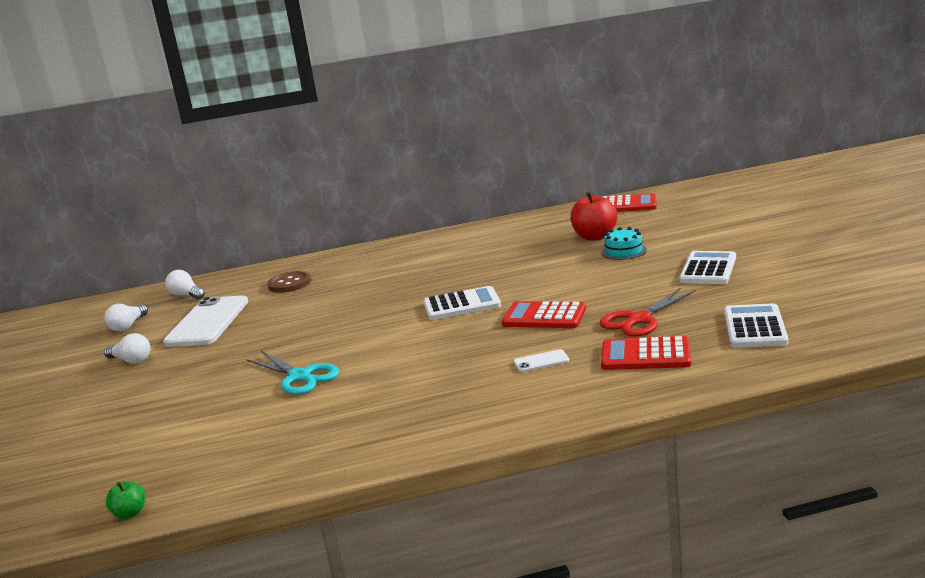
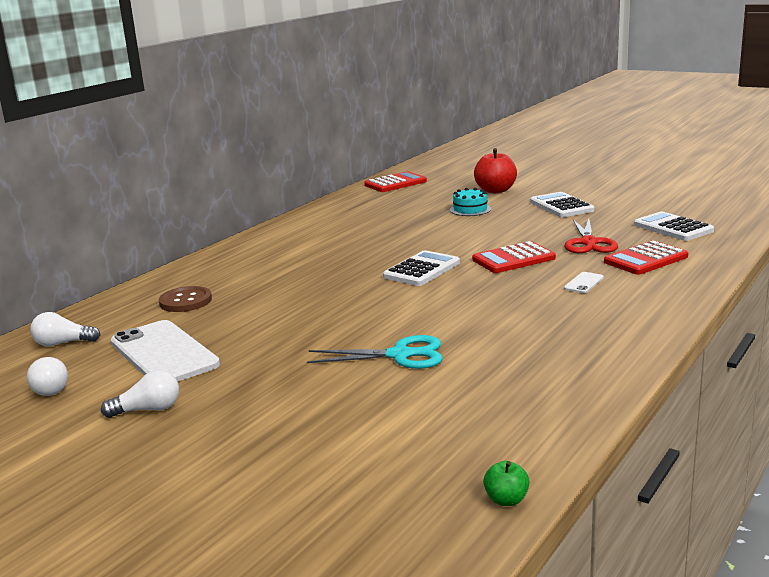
camera: 45 degrees left, 0 degrees up
(594, 237) = (421, 206): red apple -> red apple (495, 190)

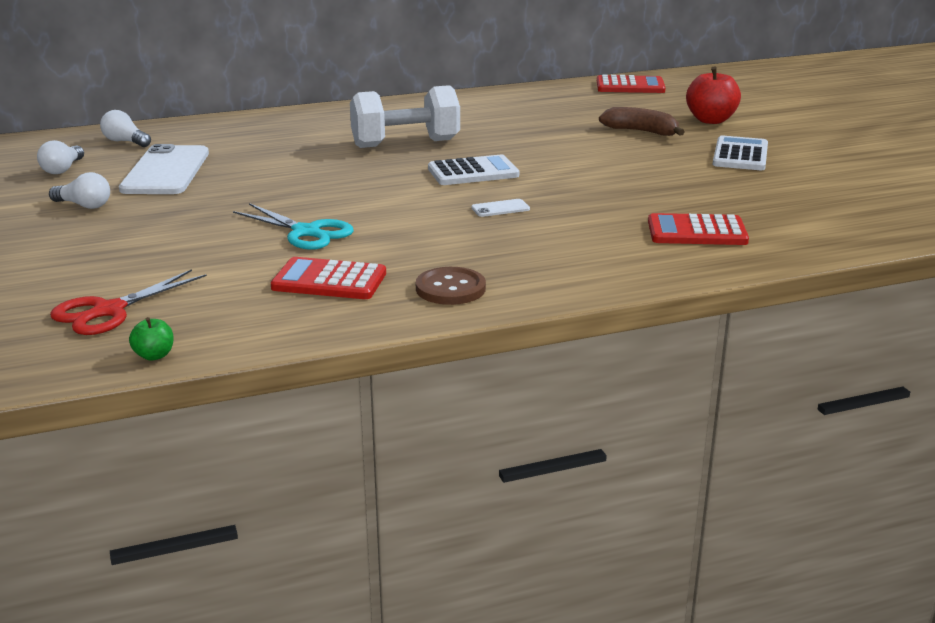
camera: 35 degrees right, 5 degrees up
(185, 301) = (254, 138): brown button -> brown button (450, 288)
(325, 266) = (405, 143): none -> white dumbbell
(470, 209) = (641, 131): turquoise cake -> brown banana
(513, 259) = (572, 189): red calculator -> red calculator (329, 281)
(583, 283) = (583, 231): white phone -> white phone (500, 208)
(589, 243) = (679, 198): red scissors -> red scissors (108, 311)
(673, 228) = (805, 212): white calculator -> none

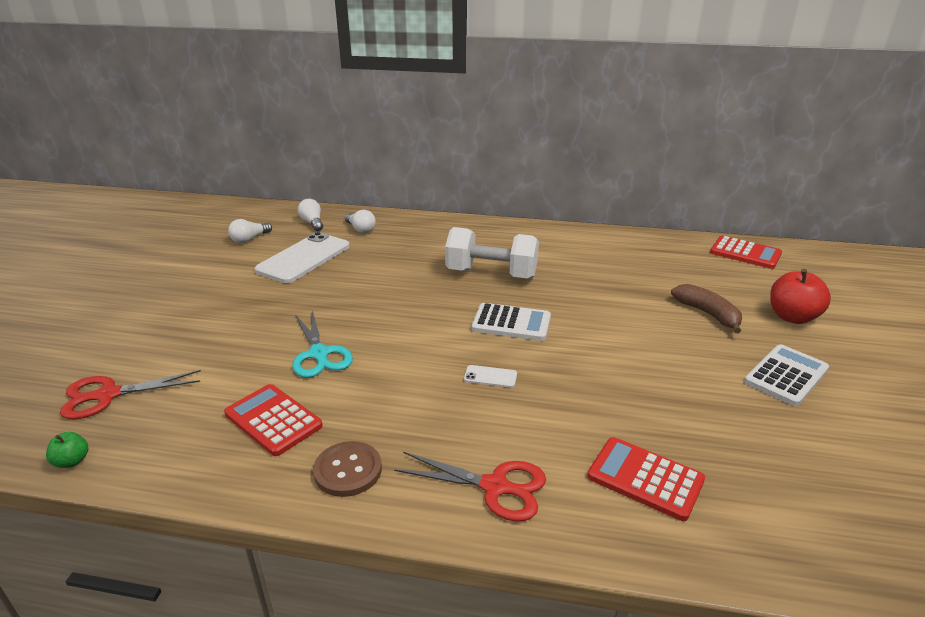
camera: 30 degrees right, 5 degrees up
(84, 205) = (221, 278): white light bulb -> white light bulb (360, 229)
(589, 264) = (496, 487): none -> red scissors

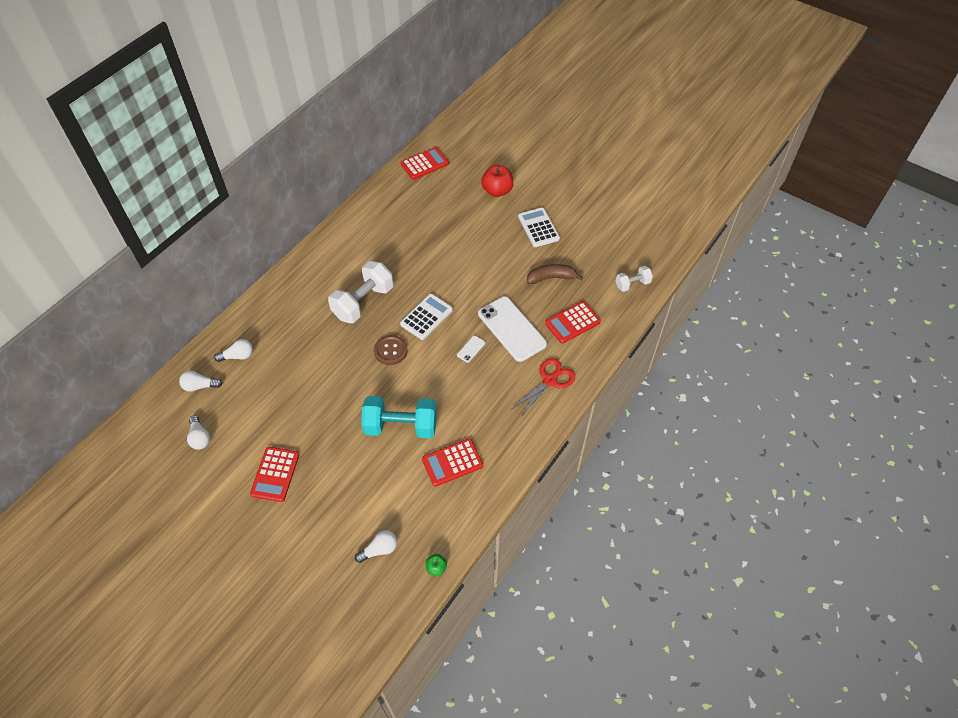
camera: 65 degrees left, 25 degrees up
(107, 395) = (379, 549): red scissors -> white light bulb
(214, 289) = (275, 474): none -> red calculator
(304, 258) = (262, 406): white phone -> white phone (512, 329)
(319, 354) = (401, 426): turquoise scissors -> turquoise dumbbell
(348, 470) = (509, 437): brown button -> brown button (390, 351)
(708, 314) = (473, 223): brown banana -> brown banana (551, 278)
(833, 546) = (632, 284): none -> white dumbbell

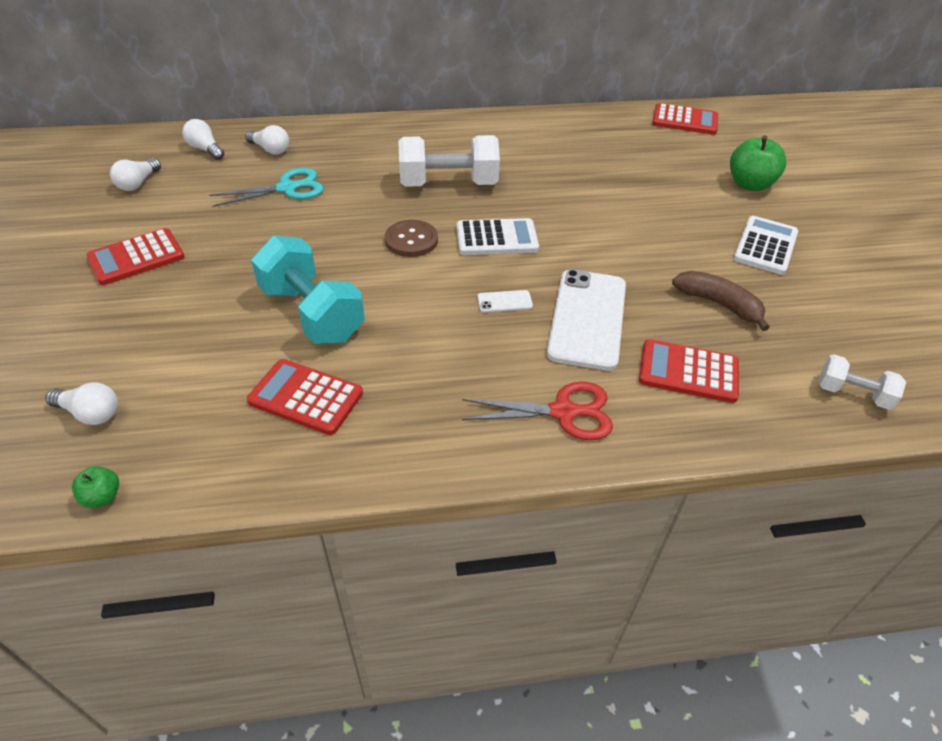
camera: 45 degrees right, 10 degrees down
(286, 372) = (288, 188): none -> turquoise scissors
(497, 191) = (750, 184): red apple -> green apple

